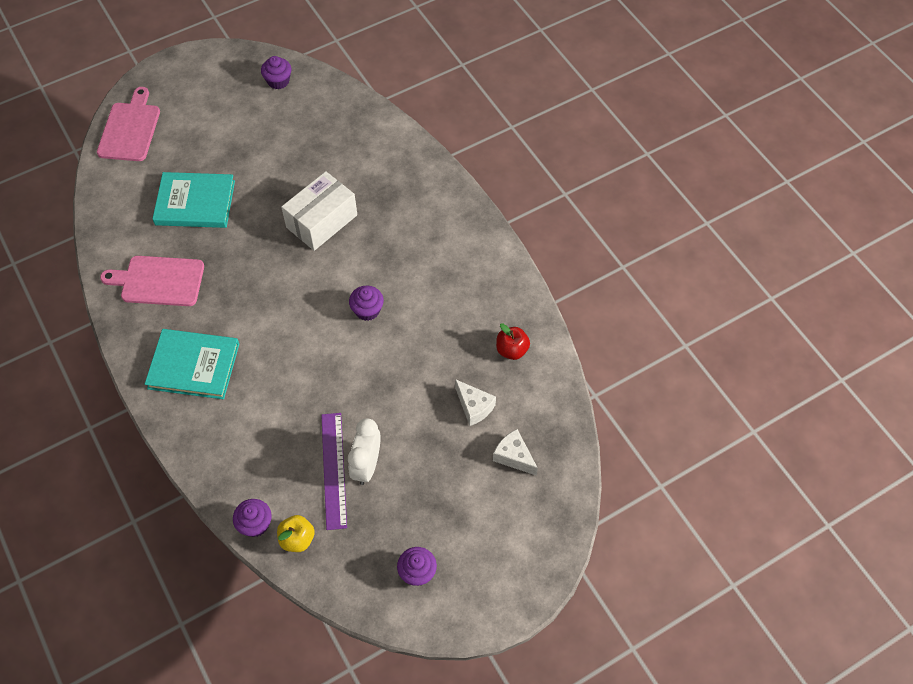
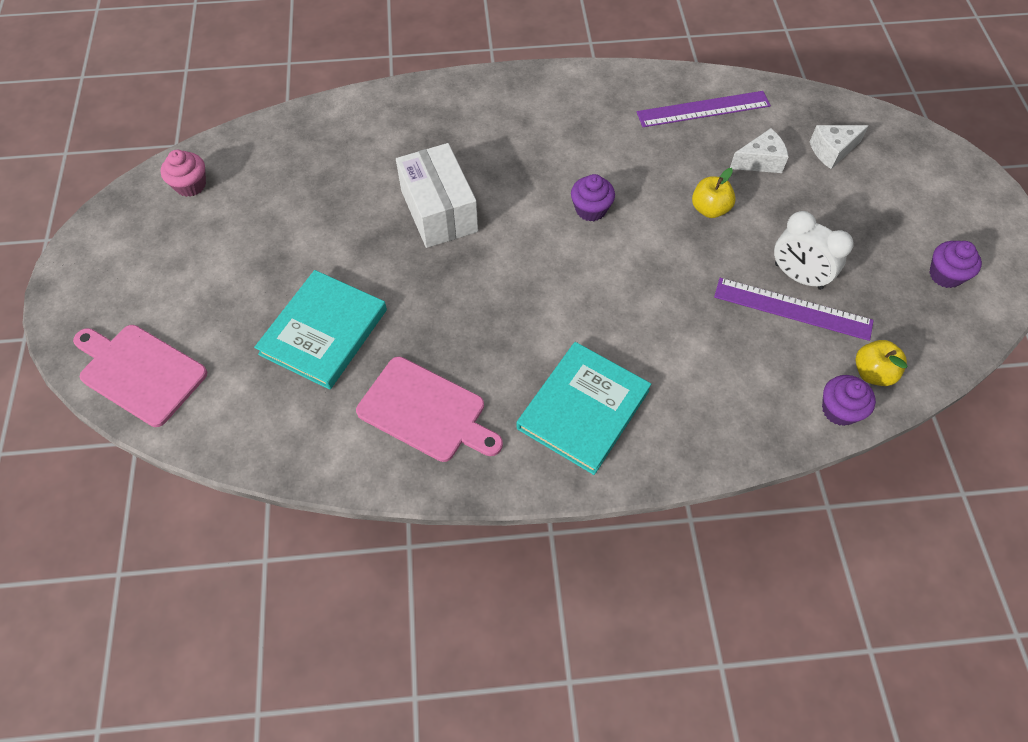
camera: 65 degrees left, 0 degrees up
(158, 281) = (426, 411): pink cutting board -> pink cutting board turned 90 degrees counterclockwise
(278, 81) = (190, 185): purple cupcake -> pink cupcake
(405, 387) = (709, 209): none -> yellow apple
(512, 350) = (703, 109): red apple -> purple ruler

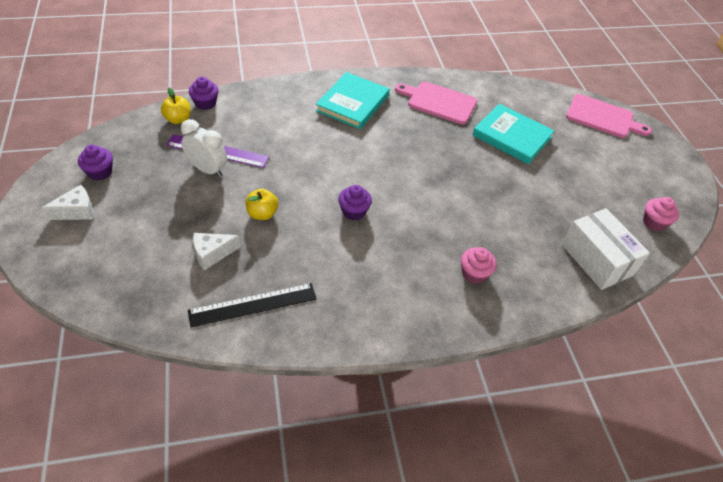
camera: 170 degrees right, 10 degrees down
(323, 332) = (512, 136): turquoise book -> turquoise book turned 75 degrees counterclockwise
(439, 211) = (466, 208): white box -> white box (596, 259)
(454, 131) = (474, 273): none -> pink cupcake
(703, 109) = (253, 305): purple ruler -> black ruler
(832, 151) = (145, 265): white cheese -> white cheese (77, 211)

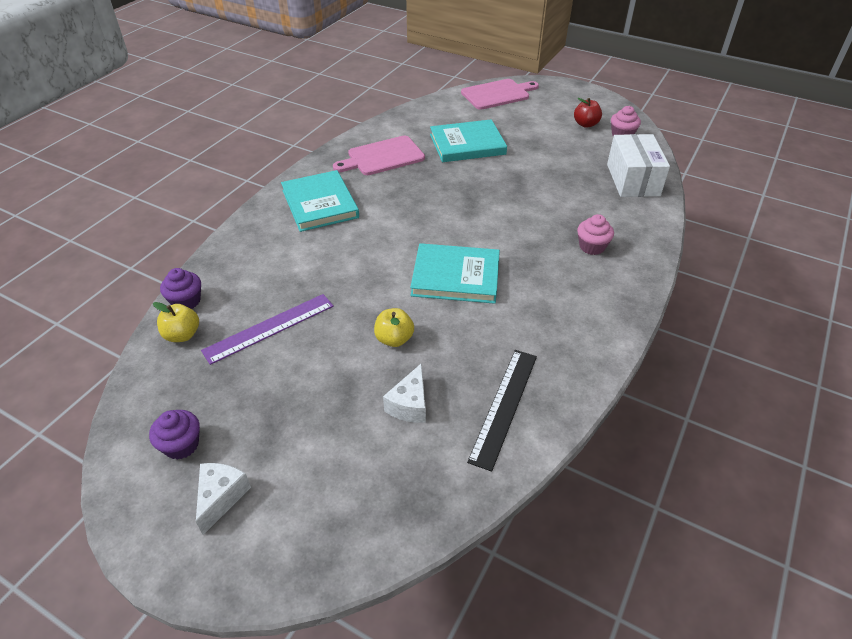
camera: 45 degrees left, 5 degrees down
(207, 169) = (287, 349): white clock -> none
(354, 211) = (455, 276): purple cupcake -> turquoise book
(596, 259) = (632, 180): white box -> white box turned 75 degrees clockwise
(636, 191) = (585, 124): none -> red apple

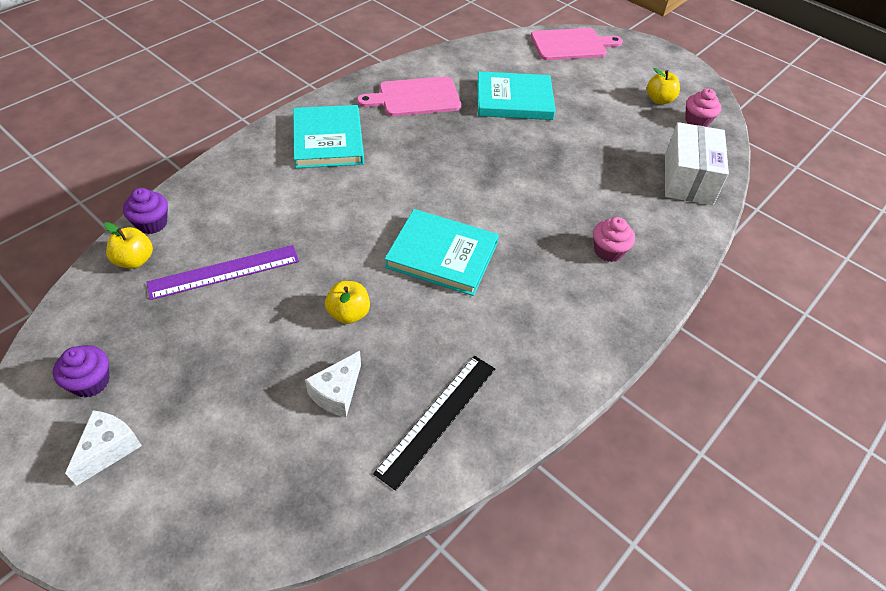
camera: 10 degrees right, 5 degrees up
(585, 124) = (659, 100): red apple -> yellow apple

